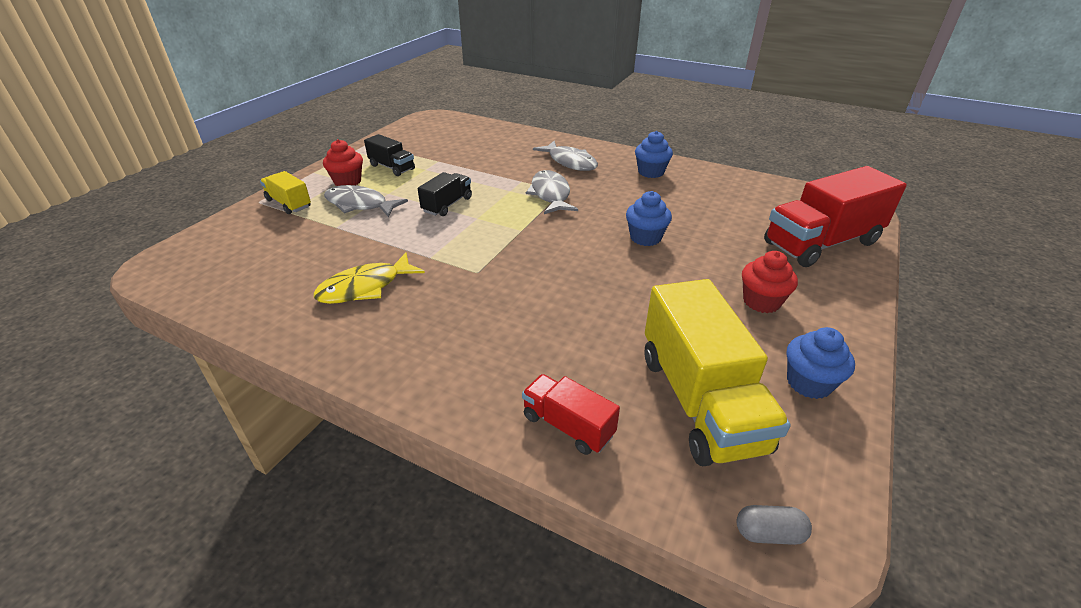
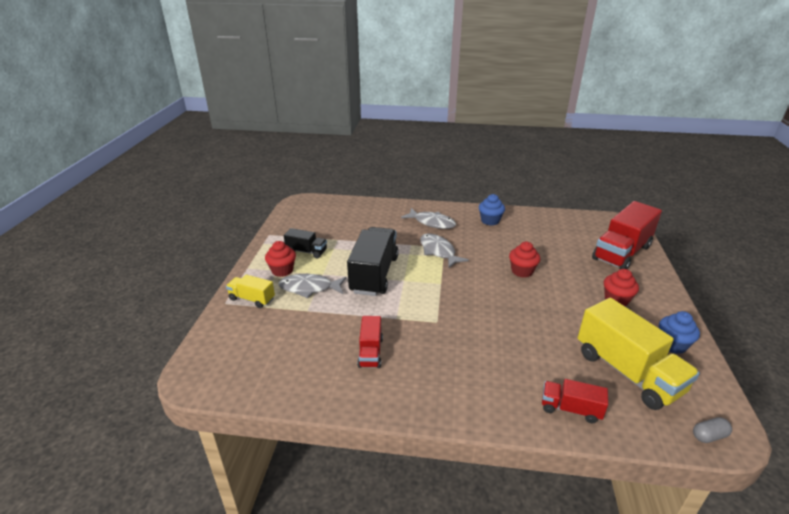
camera: 20 degrees left, 5 degrees down
(365, 287) = (370, 352): yellow fish -> red truck
(447, 205) = (374, 274): black truck -> black truck, size x1.94
(645, 237) = (522, 271): blue cupcake -> red cupcake

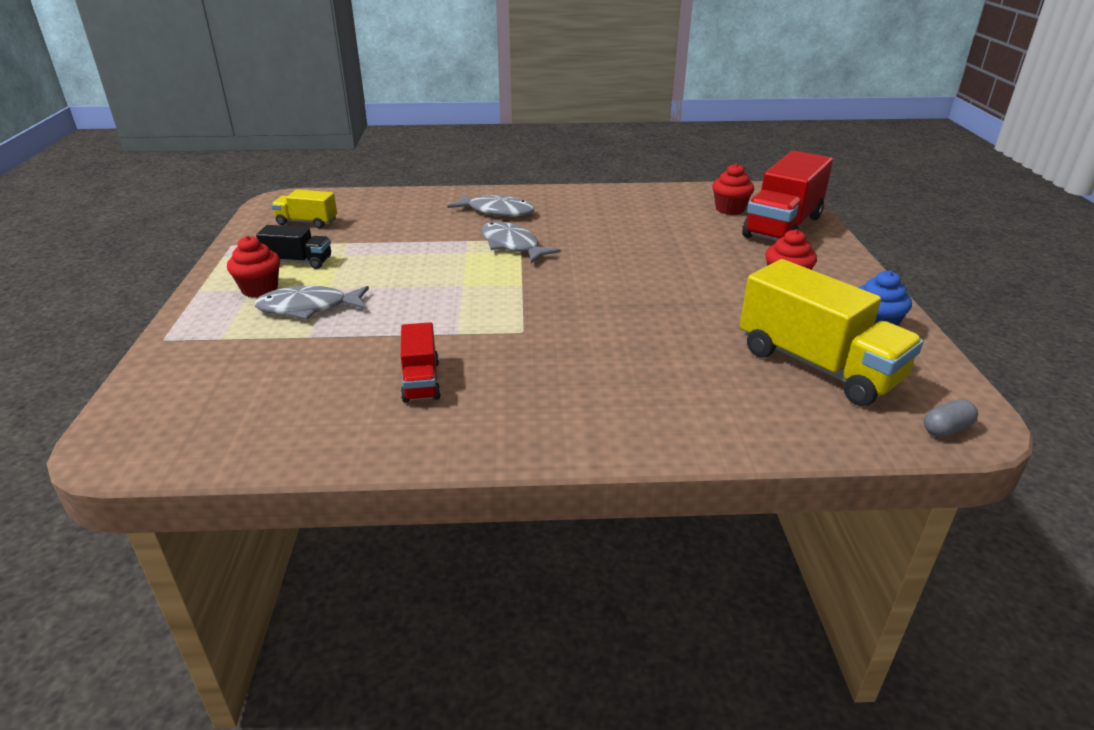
camera: 10 degrees left, 0 degrees up
(252, 299) = (211, 330): yellow truck -> yellow truck (307, 222)
(374, 274) = (414, 282): black truck -> none
(490, 221) = (585, 203): blue cupcake -> none
(522, 271) = (643, 259): red cupcake -> red cupcake (729, 209)
(570, 409) = (744, 419): red truck -> none

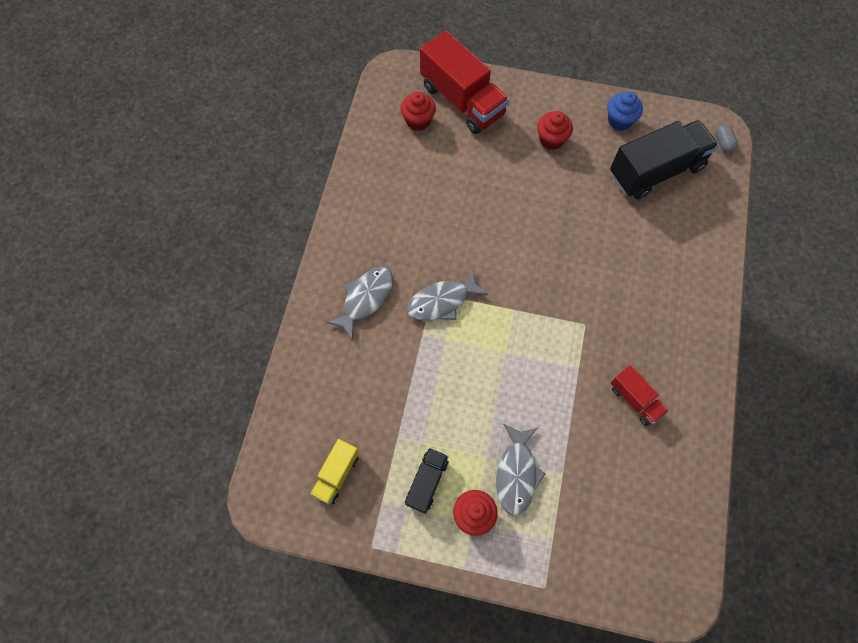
camera: 75 degrees left, 35 degrees up
(421, 381) = (635, 400): red truck -> red truck turned 45 degrees clockwise
(817, 366) = (656, 171): yellow truck -> black truck

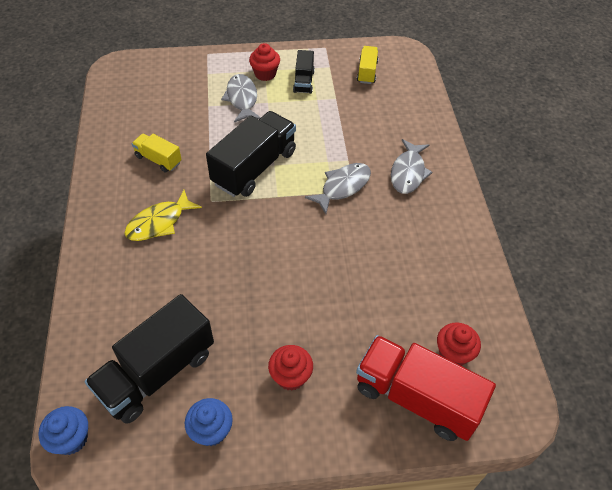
camera: 160 degrees right, 15 degrees down
(528, 355) = (254, 168): none -> black truck
(635, 400) = (158, 159): red truck -> yellow truck
(641, 313) = (159, 222): none -> yellow fish
(723, 143) = (71, 439): grey capsule -> blue cupcake

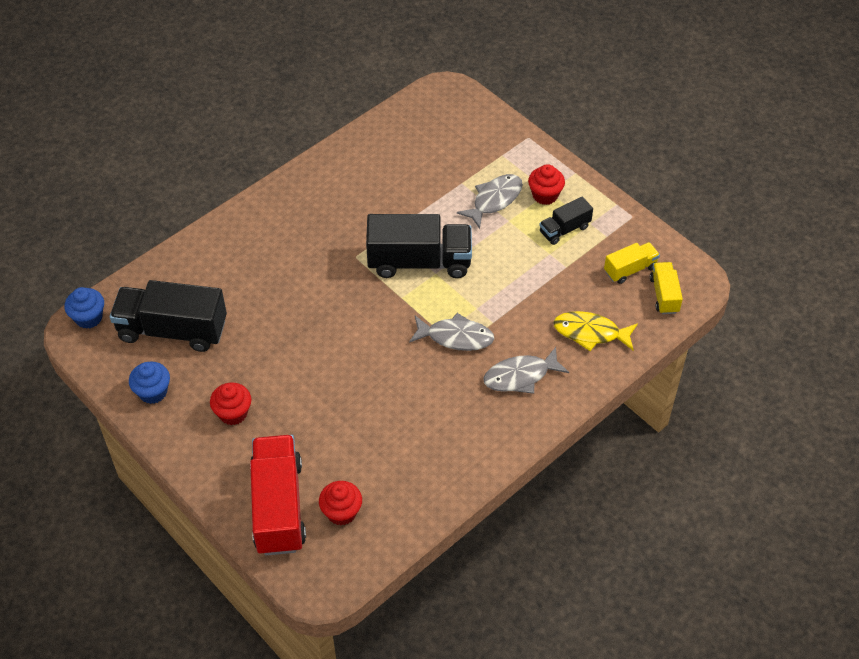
camera: 55 degrees right, 0 degrees up
(158, 159) = (367, 193): yellow truck -> yellow truck (664, 295)
(159, 222) = (303, 239): yellow fish -> yellow fish (590, 333)

